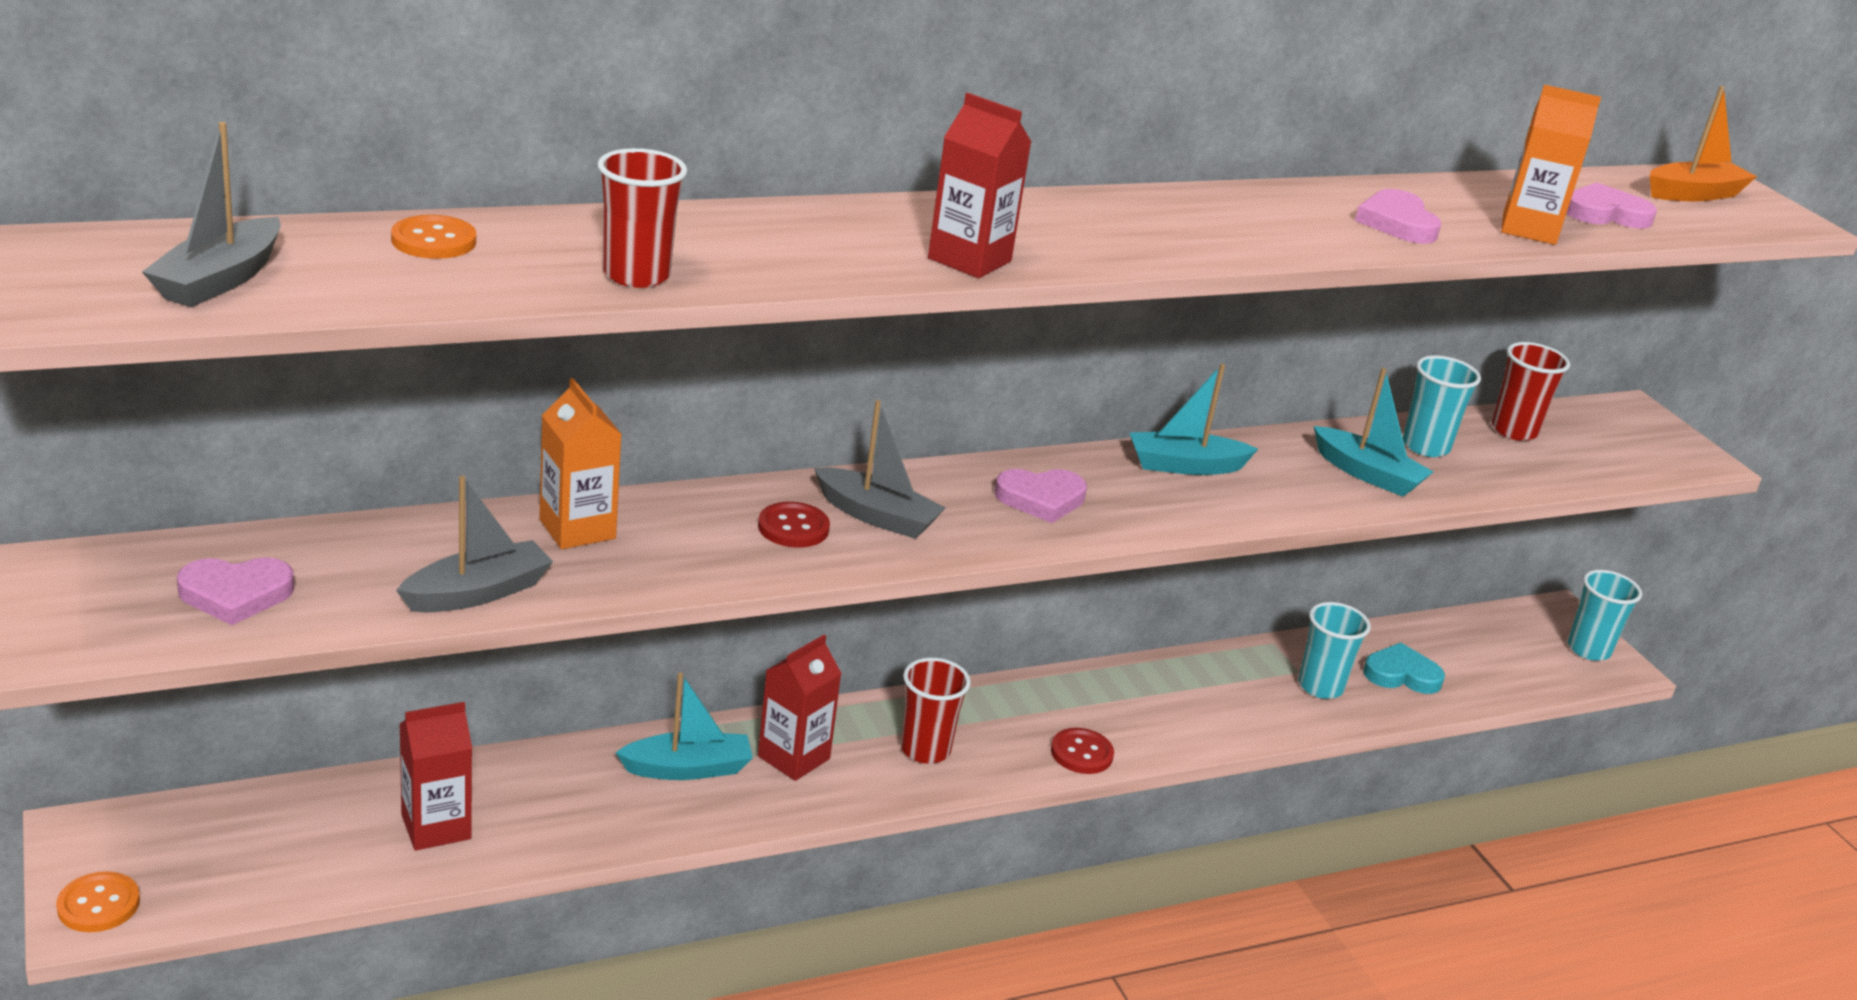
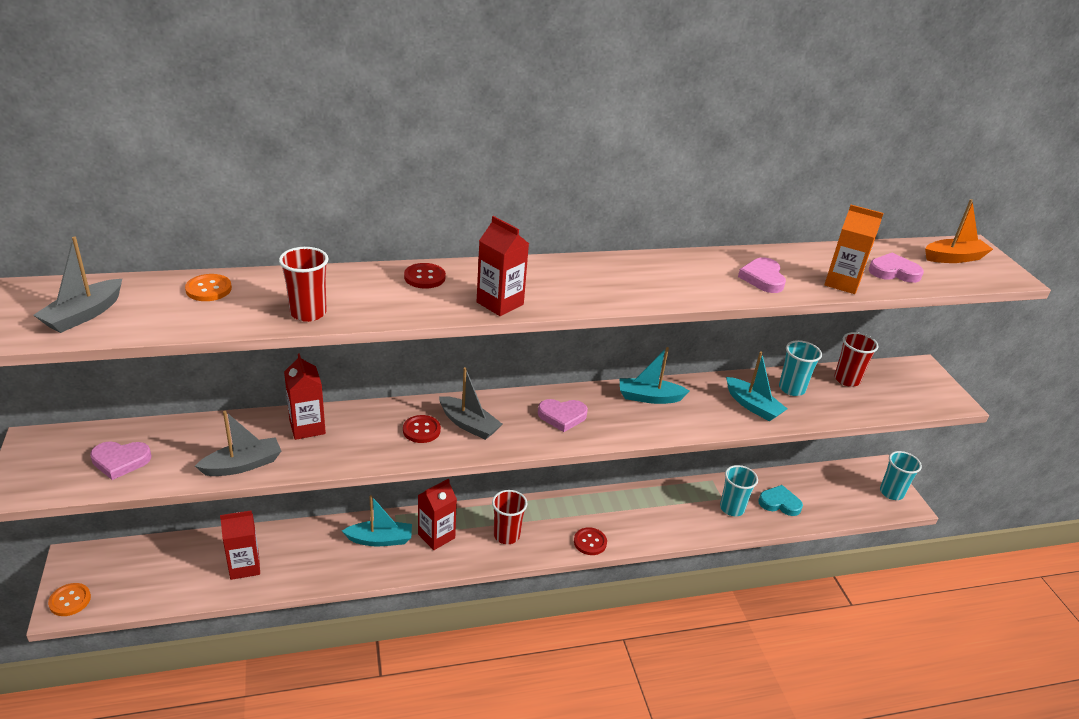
camera: 10 degrees right, 5 degrees up
(577, 529) = (307, 427): orange carton -> red carton
(818, 222) = (424, 277): none -> red button

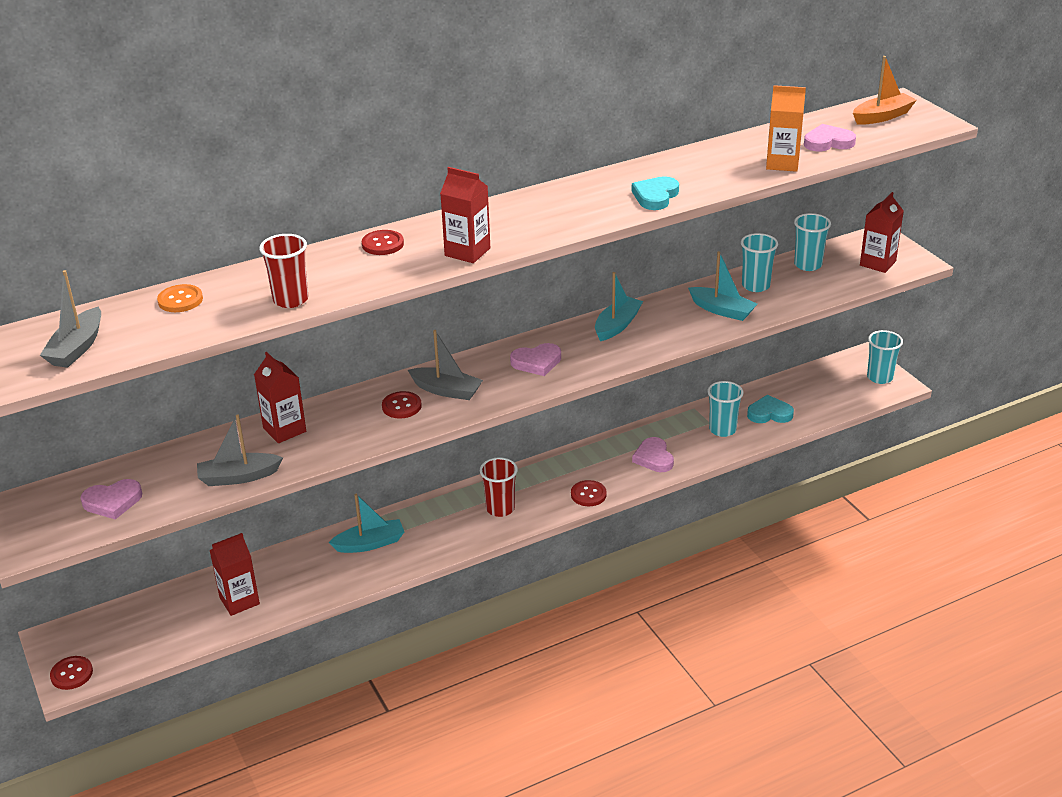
camera: 10 degrees left, 0 degrees up
(70, 600) = (72, 674): orange button -> red button
(242, 465) = (238, 477): grey boat -> grey boat turned 150 degrees counterclockwise
(436, 536) = (427, 526): red carton -> red carton (877, 263)
(649, 397) = (617, 325): turquoise boat -> turquoise boat turned 135 degrees clockwise
(705, 288) = (655, 196): none -> turquoise heart
(762, 278) = (706, 175): pink heart -> pink heart (654, 458)
(847, 379) = (808, 265): red cup -> turquoise cup

